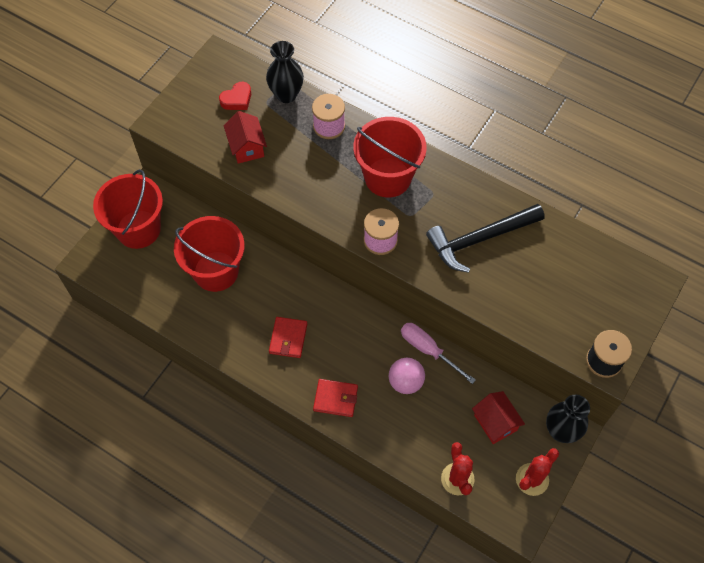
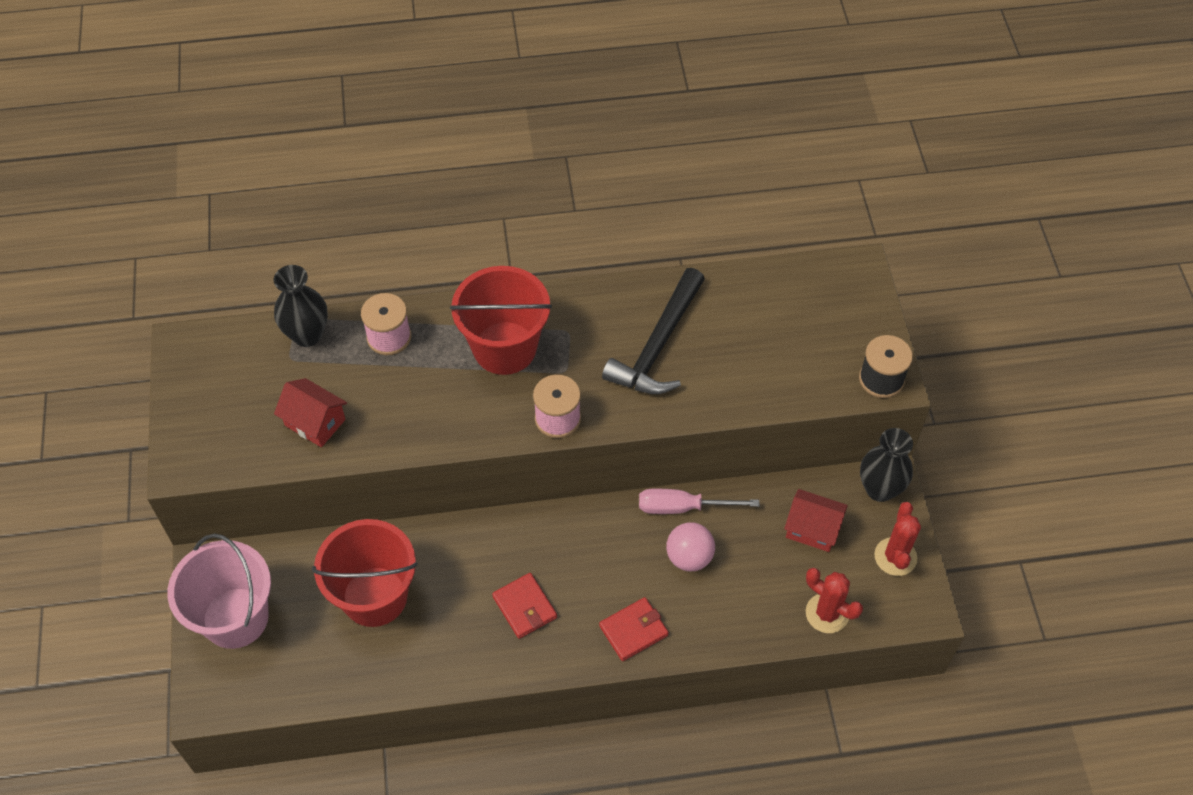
camera: 40 degrees left, 5 degrees down
(138, 229) = (235, 618): red bucket -> pink bucket
(237, 99) = (253, 378): red heart -> none

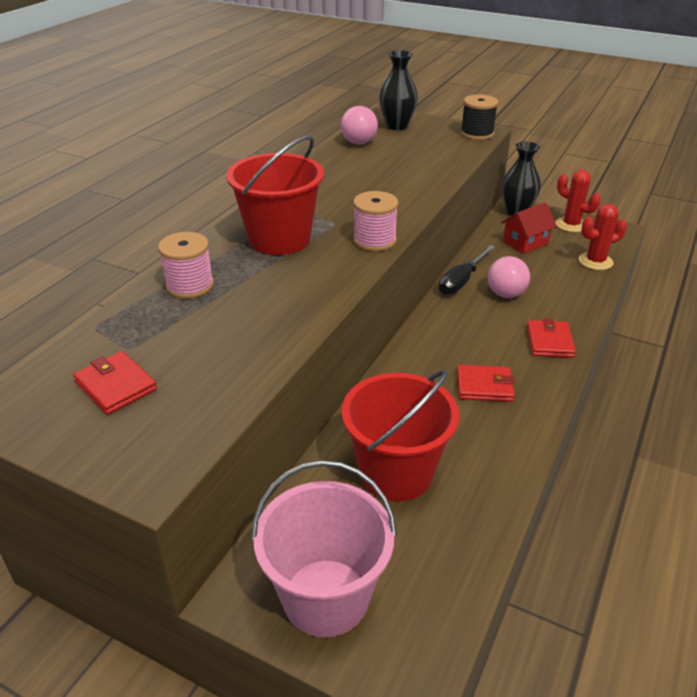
camera: 55 degrees left, 20 degrees down
(247, 383) = (116, 386): none -> red wallet
(307, 335) = (119, 327): black vase -> black vase (397, 126)
(315, 422) = (221, 359): red house -> none
(658, 345) = (360, 185): black hammer -> none
(682, 507) = (461, 281): pink screwdriver -> black screwdriver
(755, 287) = (359, 143): none -> pink ball

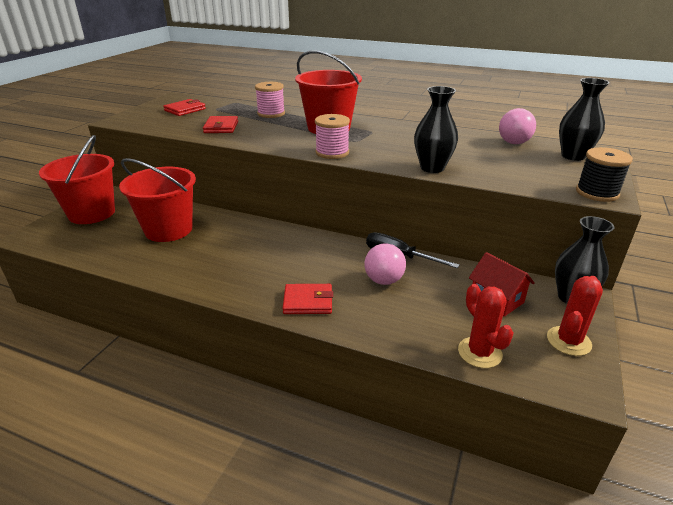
camera: 85 degrees right, 5 degrees down
(325, 597) = (92, 213): pink bucket -> red bucket
(424, 189) = (432, 168): none -> black vase
(484, 386) = (247, 264): red wallet -> red wallet (221, 127)

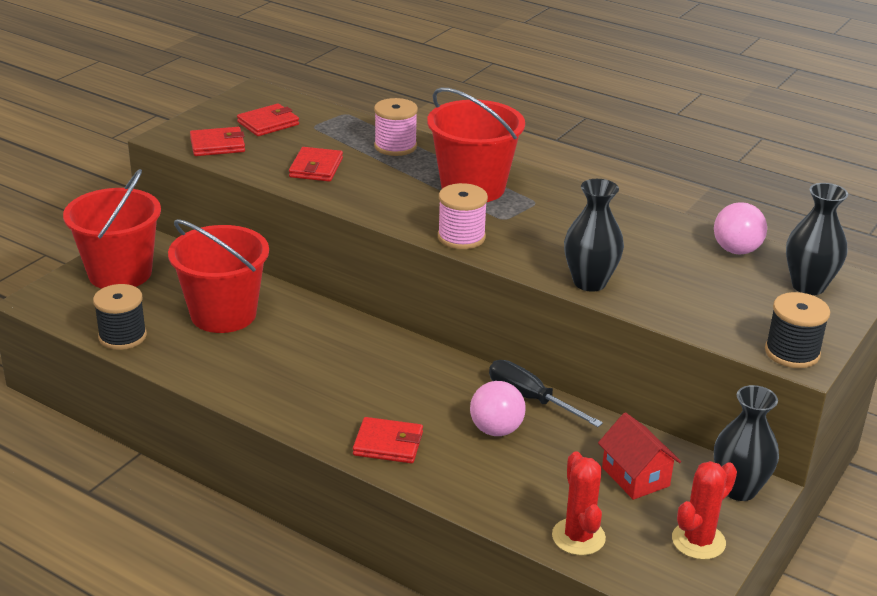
camera: 10 degrees right, 0 degrees up
(93, 252) = (122, 336): none -> black spool
(151, 122) = (217, 145): none -> red wallet

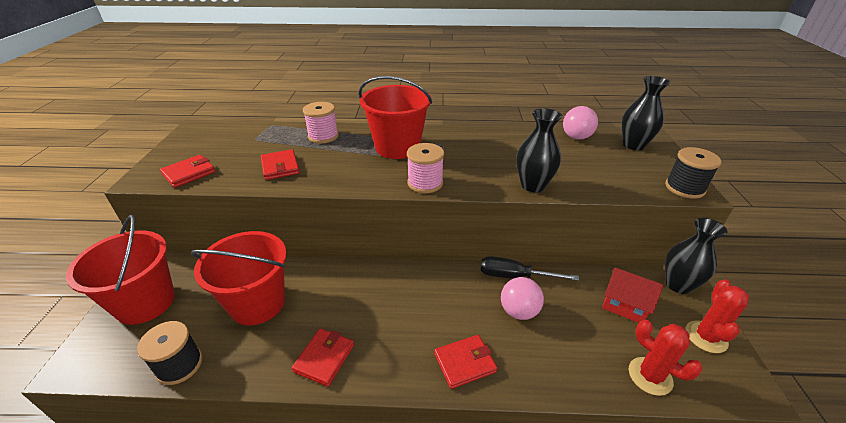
camera: 30 degrees left, 5 degrees up
(268, 123) = (219, 146): red wallet -> red wallet (324, 358)

